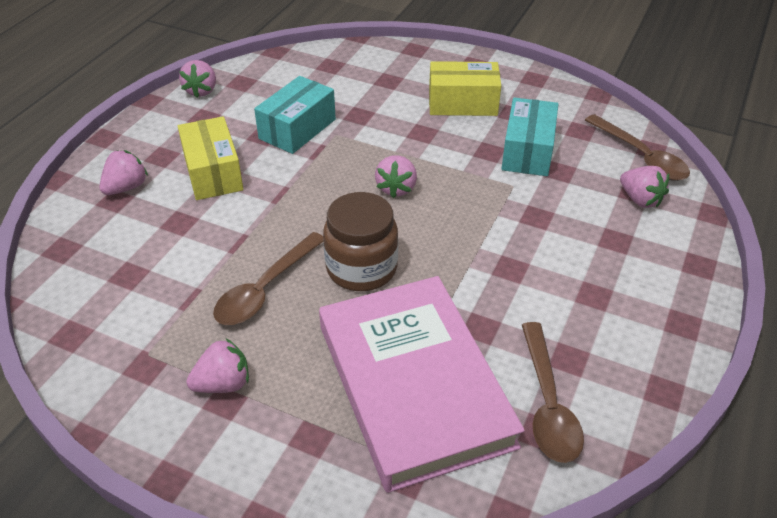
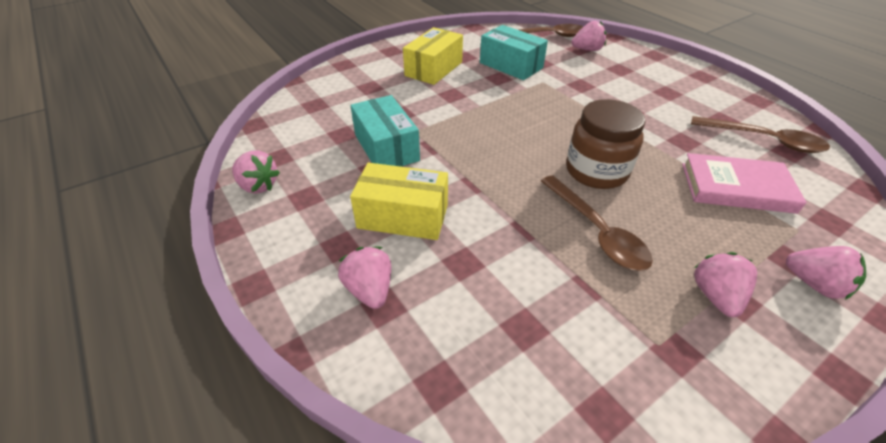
camera: 60 degrees left, 0 degrees up
(396, 188) = (509, 126): pink strawberry -> pink strawberry (814, 284)
(414, 384) = (736, 187): pink book -> pink book, size x0.57

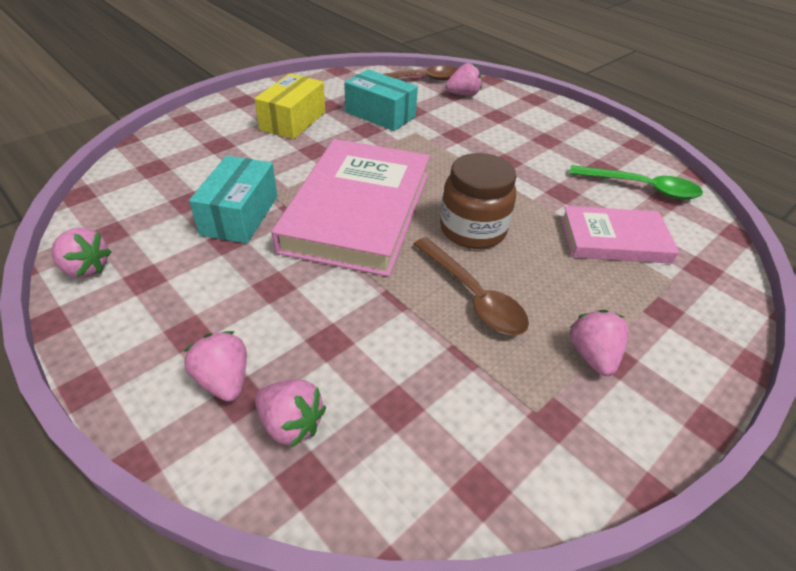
camera: 10 degrees left, 0 degrees up
(386, 147) = (240, 215): turquoise box -> turquoise box turned 45 degrees clockwise
(403, 216) = (261, 293): yellow box -> none
(490, 149) = (358, 211): none -> pink book
(764, 140) = (642, 188): brown spoon -> green spoon
(814, 284) = (687, 335): pink strawberry -> pink strawberry (291, 424)

